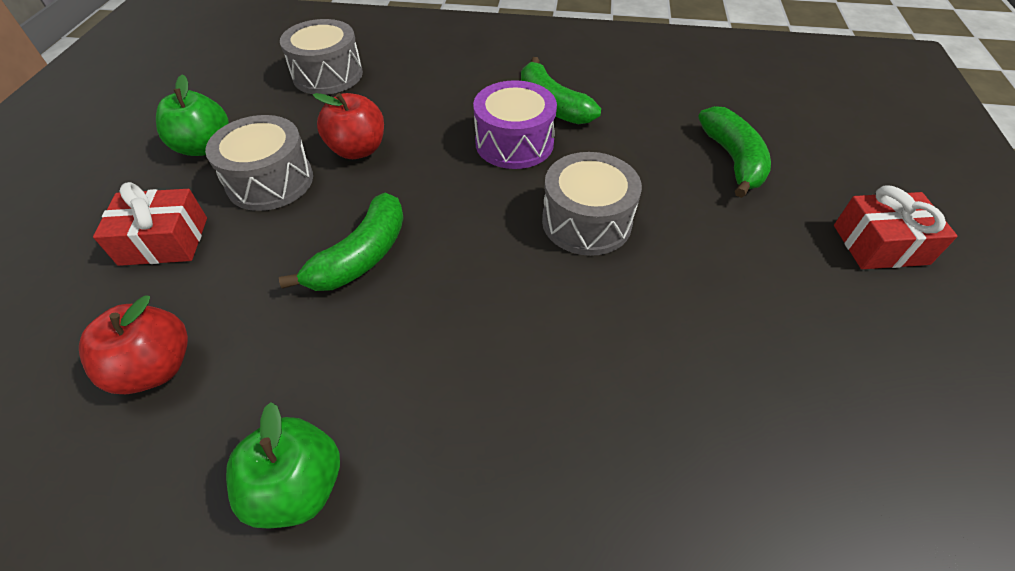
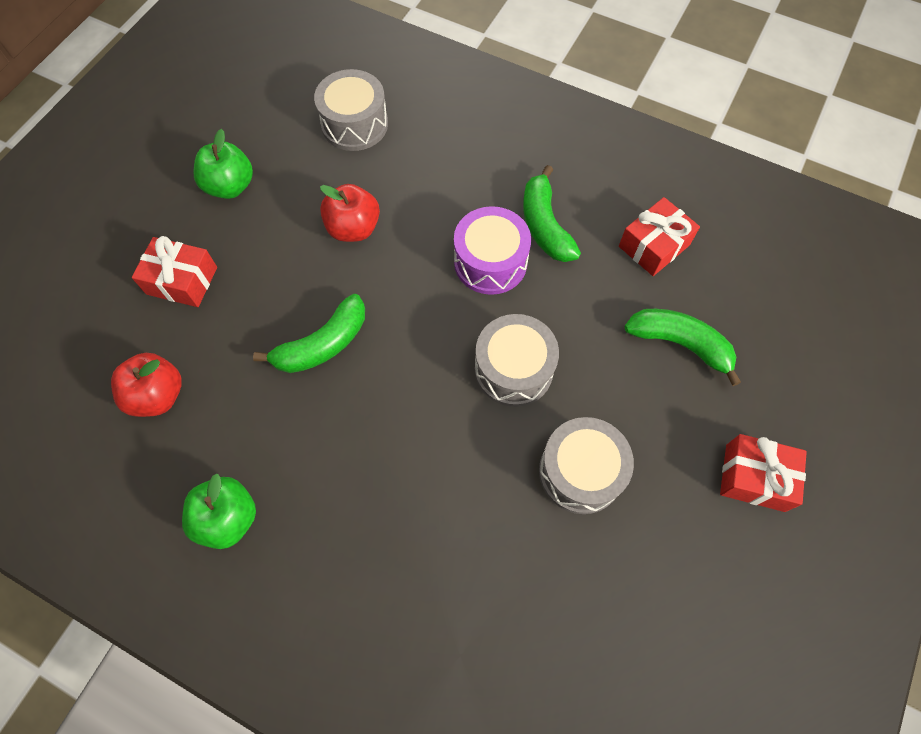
camera: 20 degrees right, 15 degrees up
(270, 181) = (273, 242): grey drum -> grey drum (580, 472)
(660, 97) = (654, 245): none -> red gift
(733, 159) = (680, 344): green banana -> green banana turned 75 degrees counterclockwise

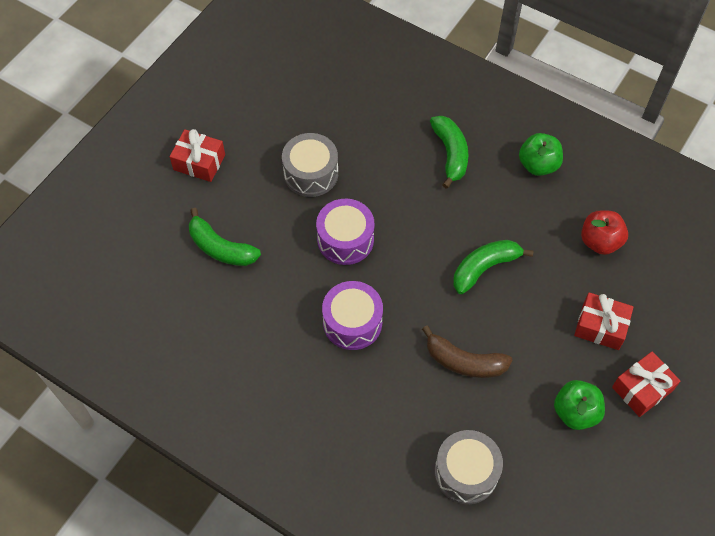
camera: 175 degrees left, 5 degrees down
(353, 228) = (464, 362): red apple -> brown banana
(513, 369) = (345, 240): grey drum -> purple drum
(544, 225) = (303, 351): green banana -> green banana (450, 154)
(654, 245) = (217, 326): red gift -> red gift (642, 389)

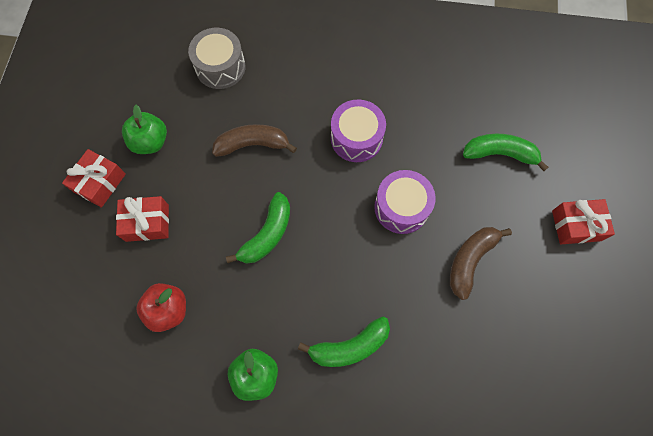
camera: 155 degrees right, 10 degrees up
(311, 173) = (470, 260): grey drum -> brown banana
(450, 154) = (349, 346): green banana -> green banana turned 75 degrees counterclockwise

